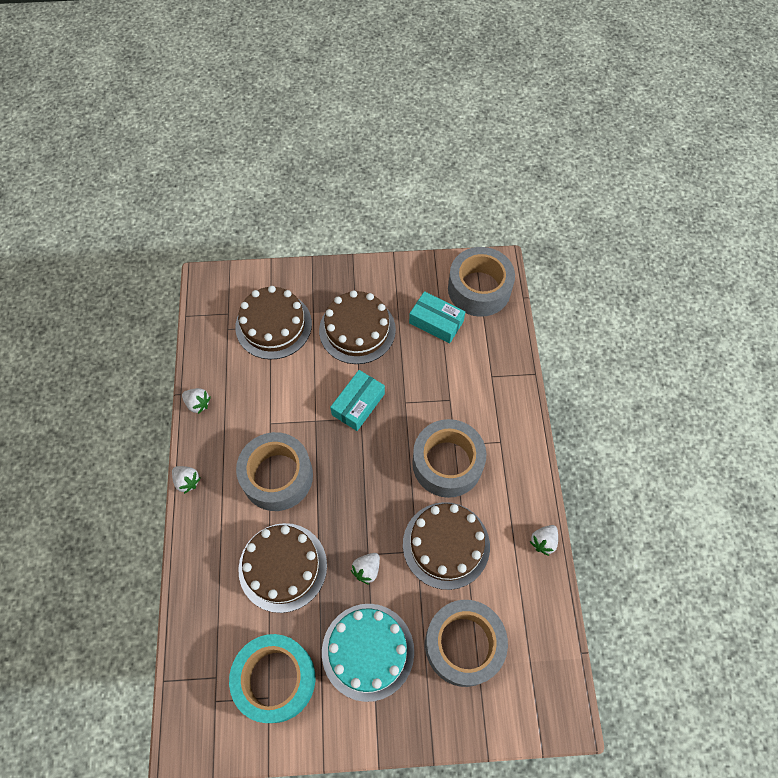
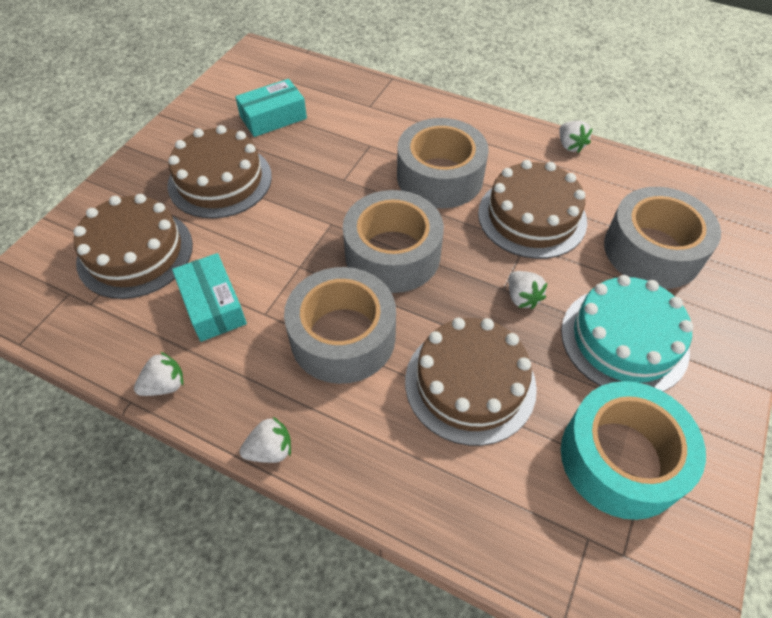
camera: 60 degrees left, 10 degrees down
(358, 404) = (312, 218): turquoise box -> turquoise box (213, 305)
(479, 289) = (267, 74): grey tape -> grey tape (392, 254)

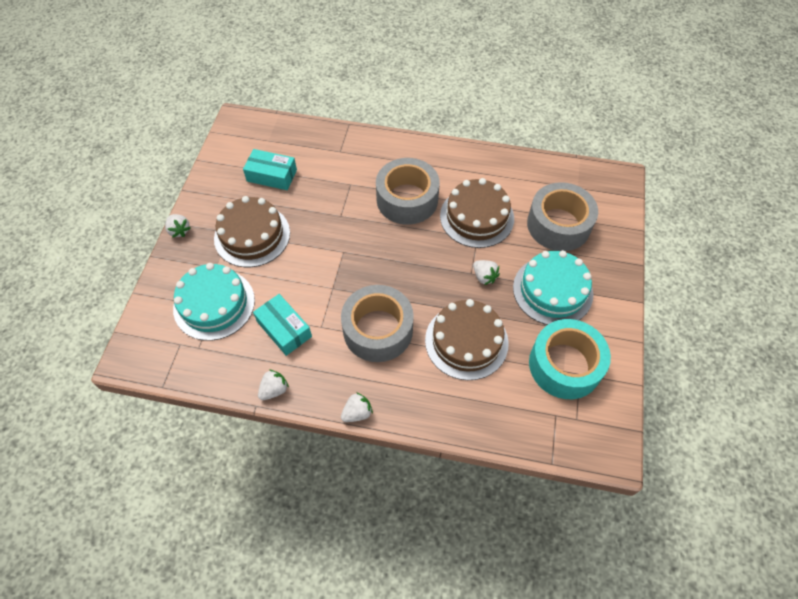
camera: 15 degrees left, 5 degrees up
(135, 253) = (214, 304): brown cake -> turquoise cake
(273, 117) = (272, 175): turquoise box -> turquoise box turned 60 degrees clockwise
(392, 254) = (392, 265): grey tape -> none
(570, 145) = (489, 156): white strawberry -> white strawberry (179, 230)

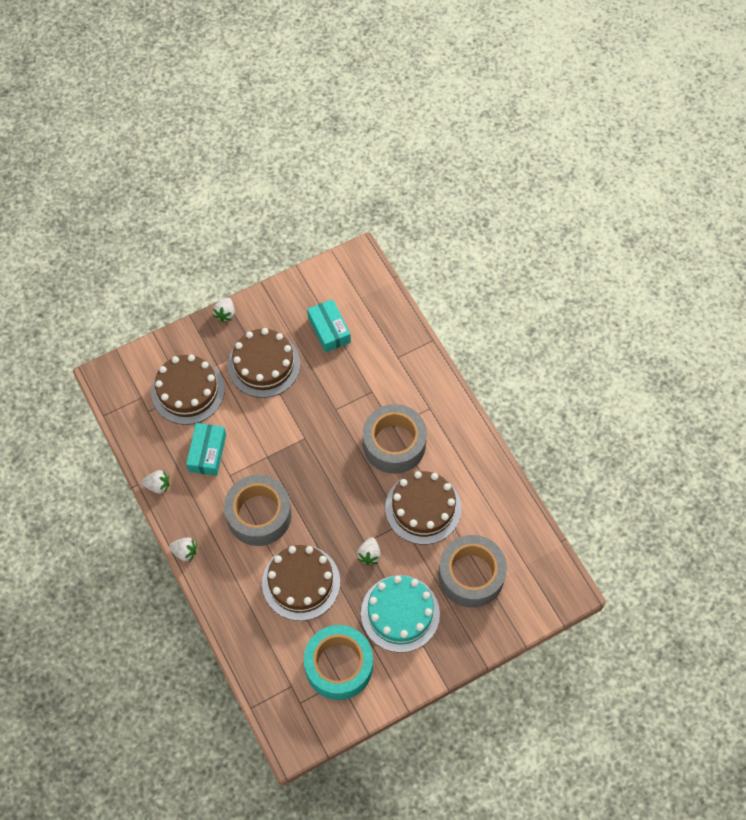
camera: 50 degrees right, 5 degrees up
(214, 304) = (188, 391): turquoise cake -> brown cake

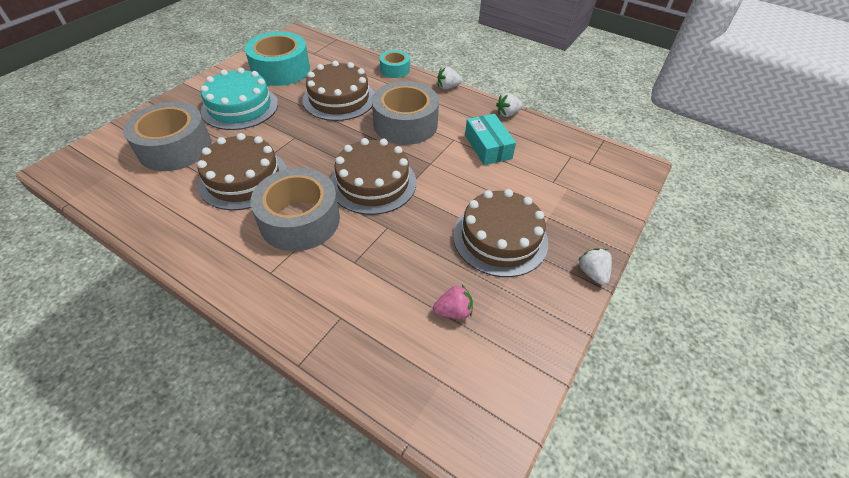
camera: 150 degrees right, 15 degrees down
(188, 391) = (553, 184): brown cake -> brown cake (373, 183)
(219, 608) = (395, 70): none -> turquoise tape
(329, 330) = (453, 311): turquoise box -> pink strawberry
(369, 554) = (285, 131): white strawberry -> none

